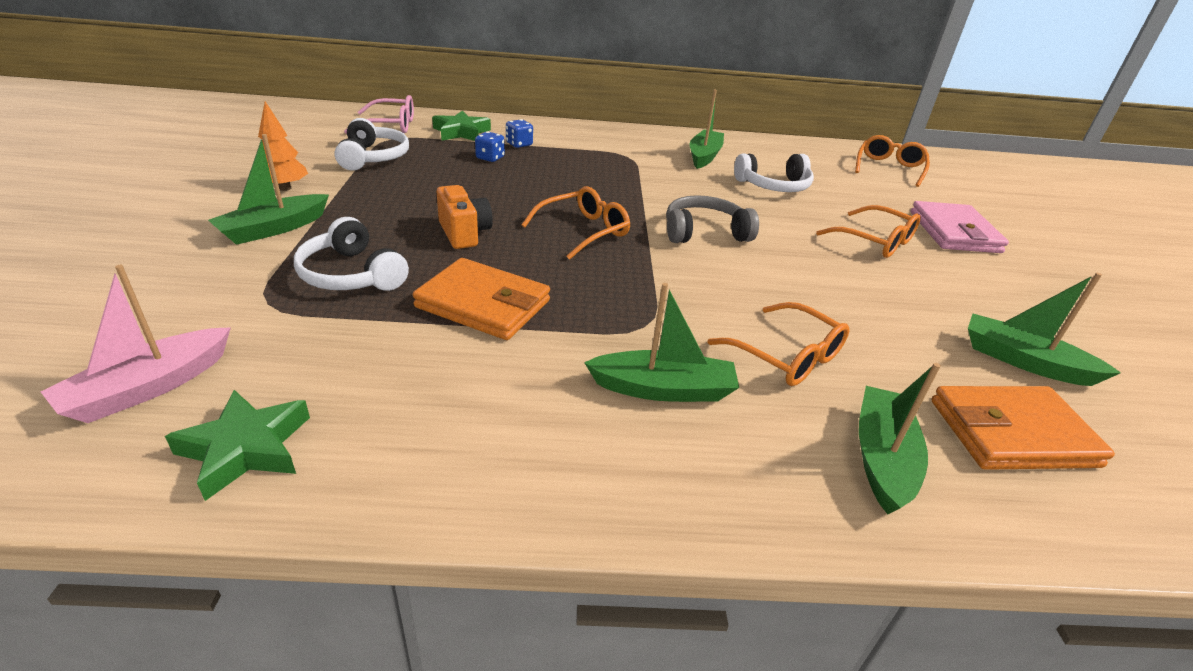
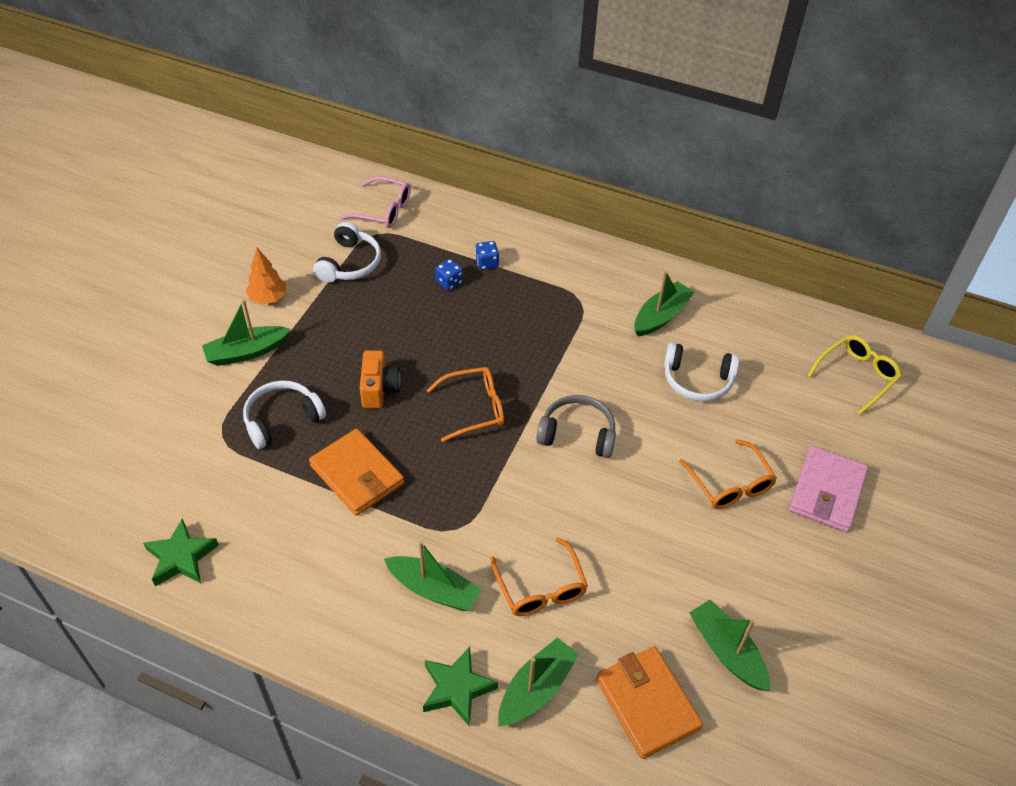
camera: 25 degrees right, 15 degrees up
(149, 387) = (143, 495): pink boat -> none
(351, 274) = (282, 419): white headphones -> white headphones turned 75 degrees clockwise
(461, 132) = (443, 232): green star -> green star (457, 688)
(889, 168) = (857, 376): orange glasses -> yellow glasses
(1012, 433) = (647, 704): orange wallet -> orange wallet turned 45 degrees clockwise

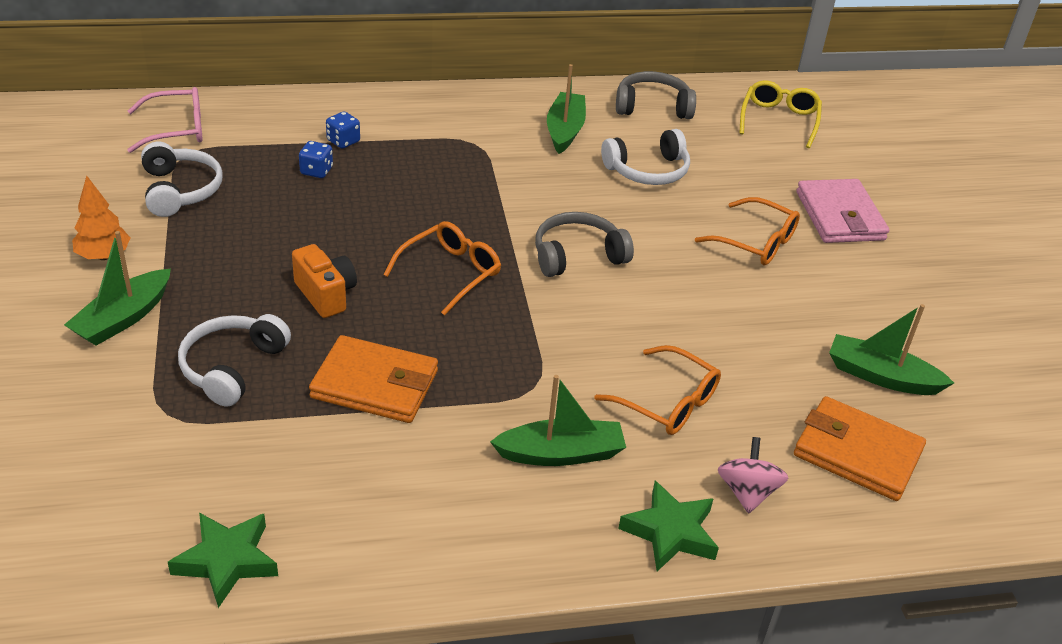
camera: 35 degrees left, 10 degrees down
(536, 689) = (747, 492): green boat -> pink spinning top
(753, 320) = (652, 107): none -> grey headphones

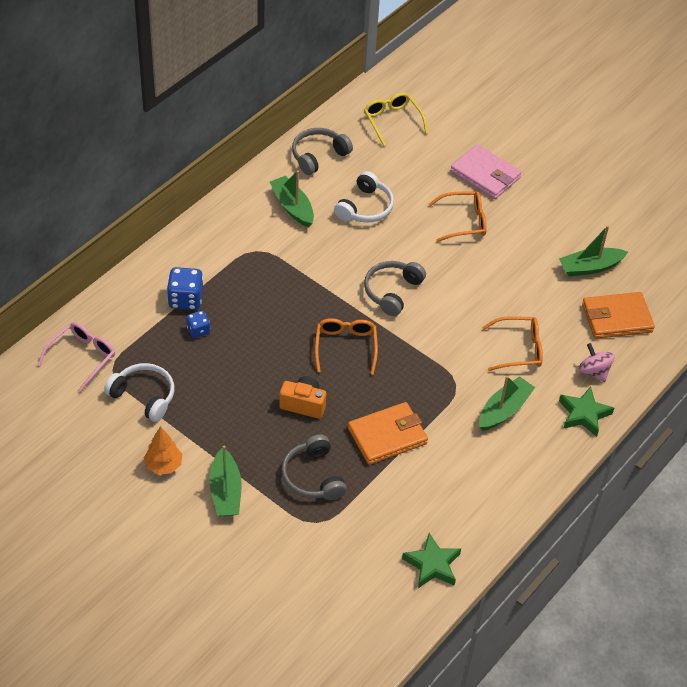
camera: 40 degrees left, 10 degrees up
(232, 367) = (313, 476): white headphones -> grey headphones
(343, 141) = (185, 299): blue dice -> blue dice, size x1.67

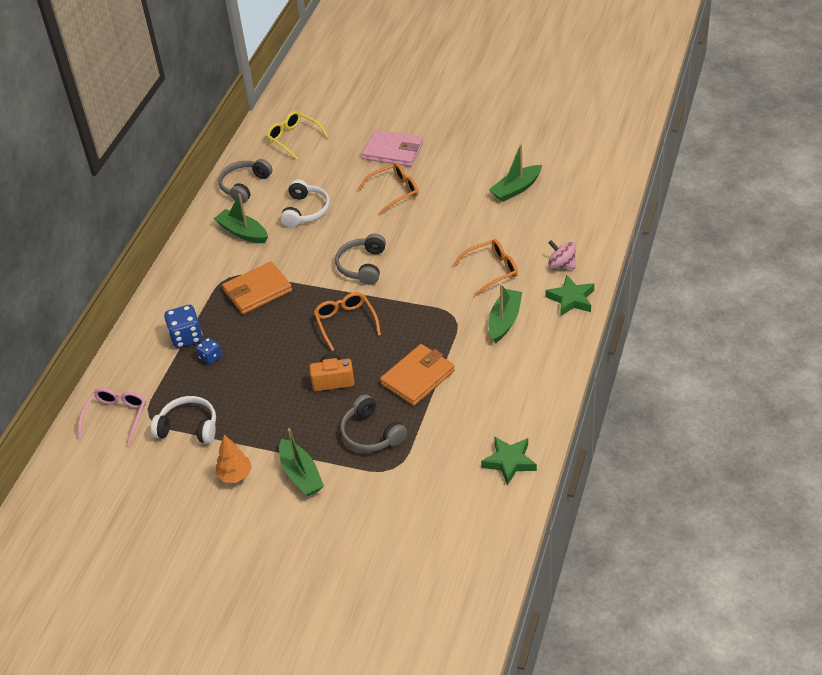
camera: 15 degrees left, 5 degrees down
(616, 318) = (558, 218): orange wallet -> orange wallet (257, 291)

